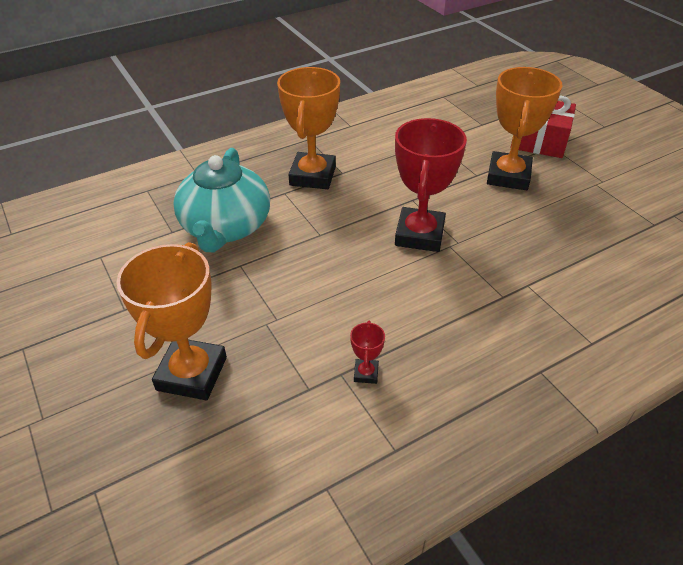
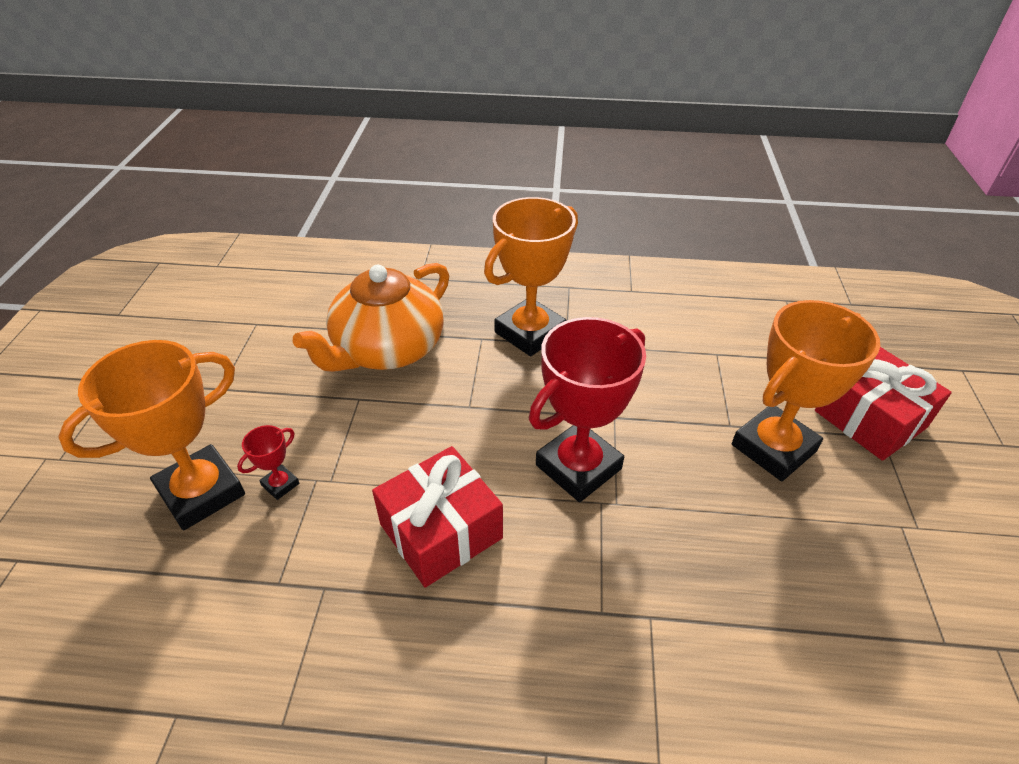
camera: 35 degrees right, 0 degrees up
(225, 227) = (387, 349): turquoise teapot -> orange teapot
(366, 373) = (348, 605): red trophy -> red trophy (280, 484)
(377, 307) = (441, 531): none -> red gift

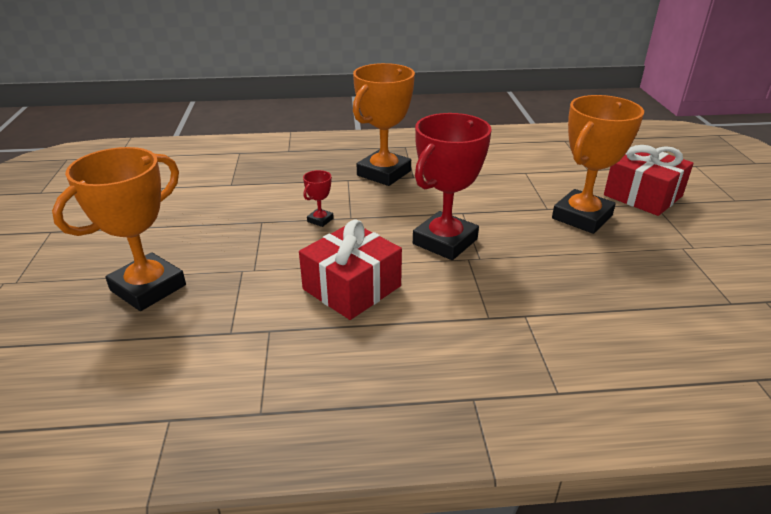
camera: 10 degrees left, 10 degrees down
(280, 484) = (213, 276): red trophy -> red trophy (320, 220)
(387, 349) = (275, 192): orange teapot -> none

